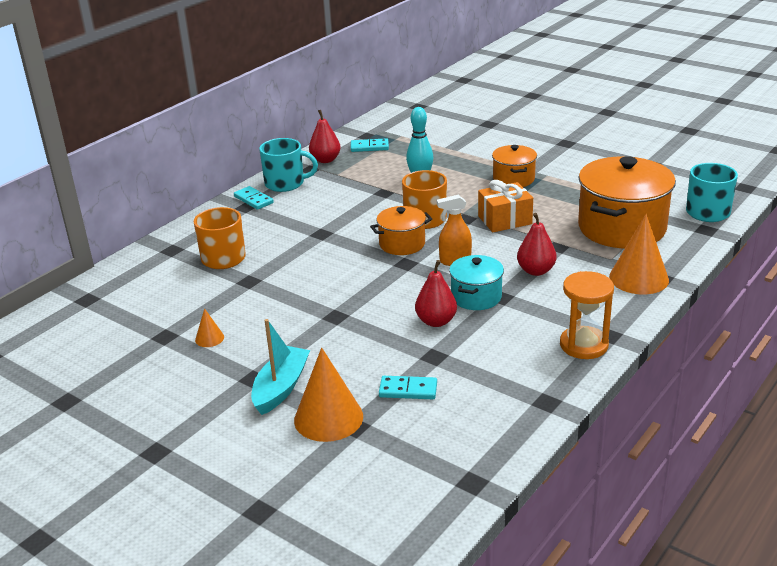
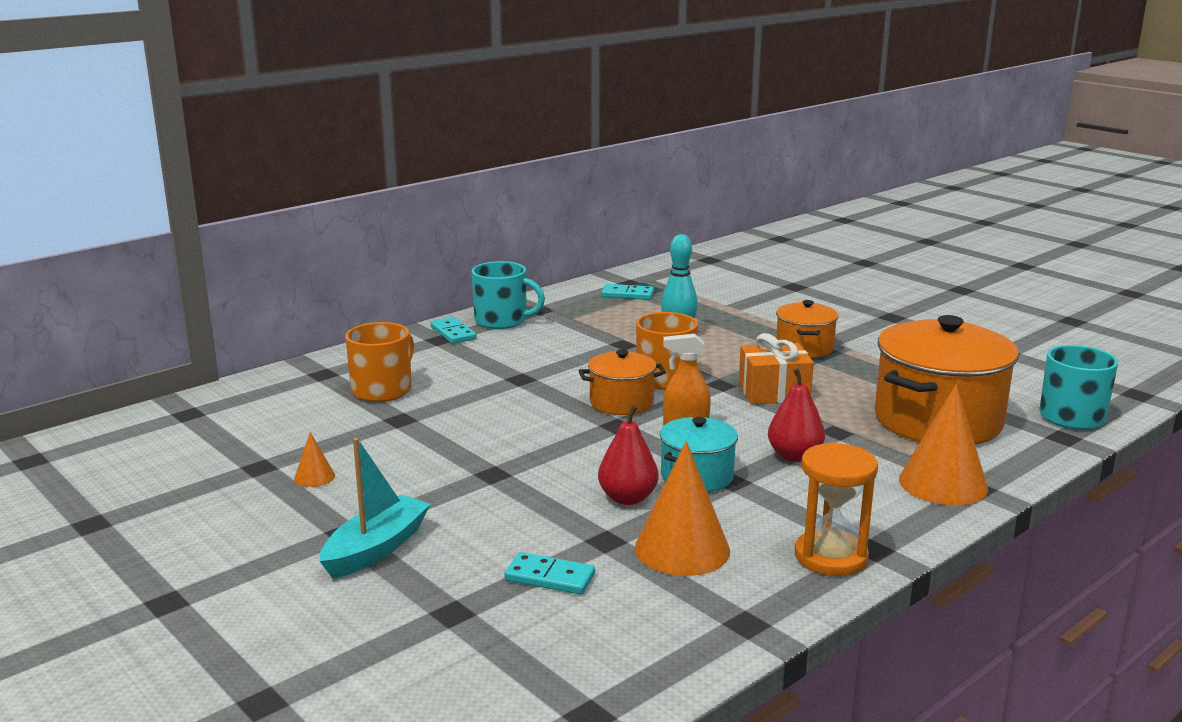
camera: 10 degrees right, 10 degrees down
(325, 160) = (565, 302): red pear -> none
(328, 418) = (421, 596): orange cone -> orange cone (682, 549)

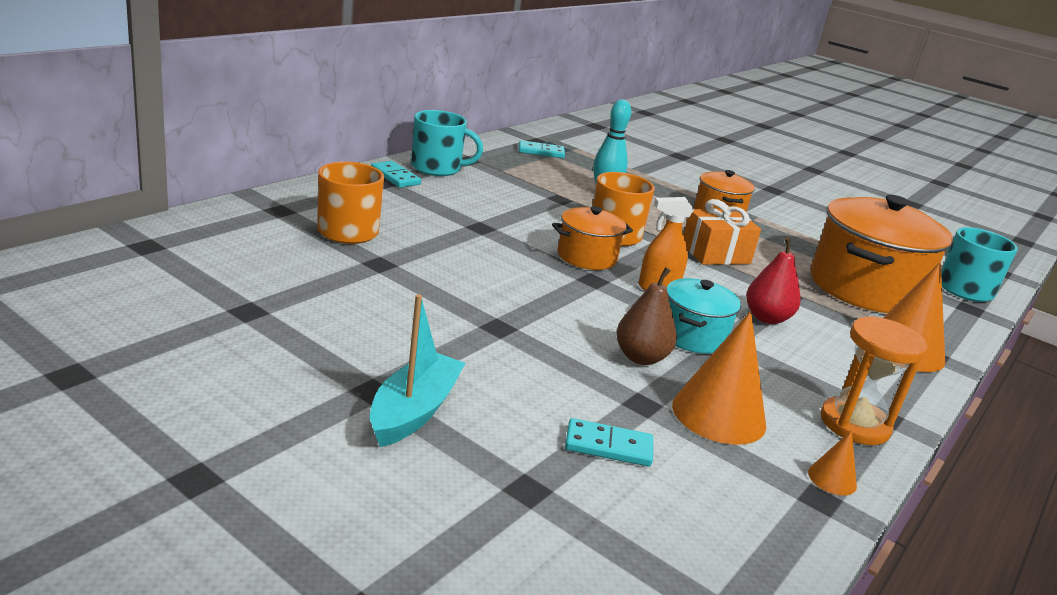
camera: 15 degrees left, 5 degrees up
(314, 477) = (314, 324): orange cone -> orange cone (832, 479)
(627, 498) = (641, 357): red pear -> brown pear

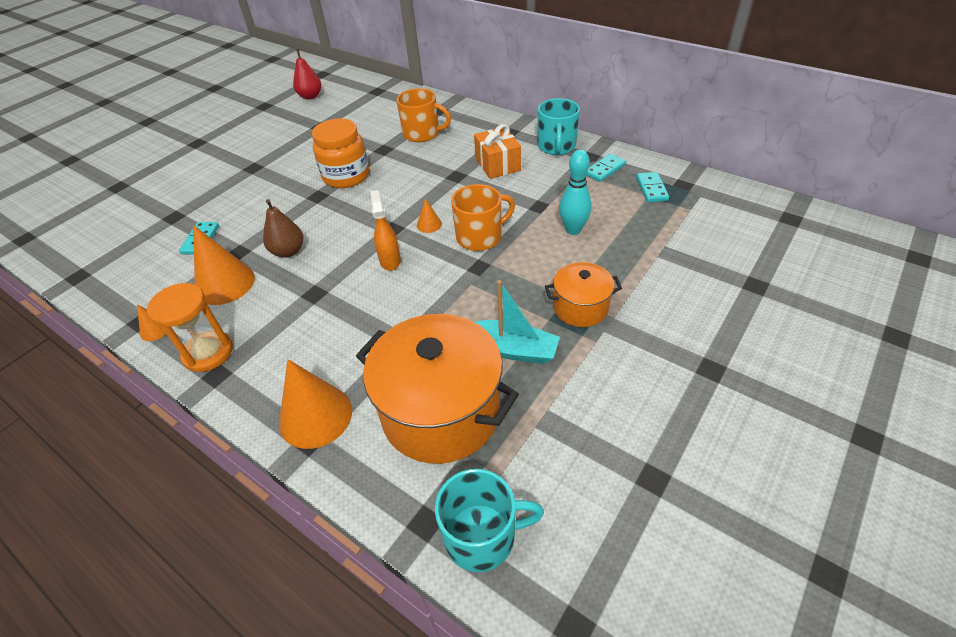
camera: 95 degrees right, 20 degrees up
(395, 177) = (522, 134): turquoise domino -> turquoise domino (605, 169)
(414, 411) = (235, 180): turquoise boat -> turquoise boat (511, 349)
(449, 299) = (346, 176): none -> orange jar
(586, 257) = (429, 224): orange pot -> orange cone
(692, 336) = (319, 276): turquoise pot -> none
(715, 254) = (472, 298): orange gift -> orange gift (497, 164)
(766, 318) = (356, 321): red pear -> red pear (310, 96)

